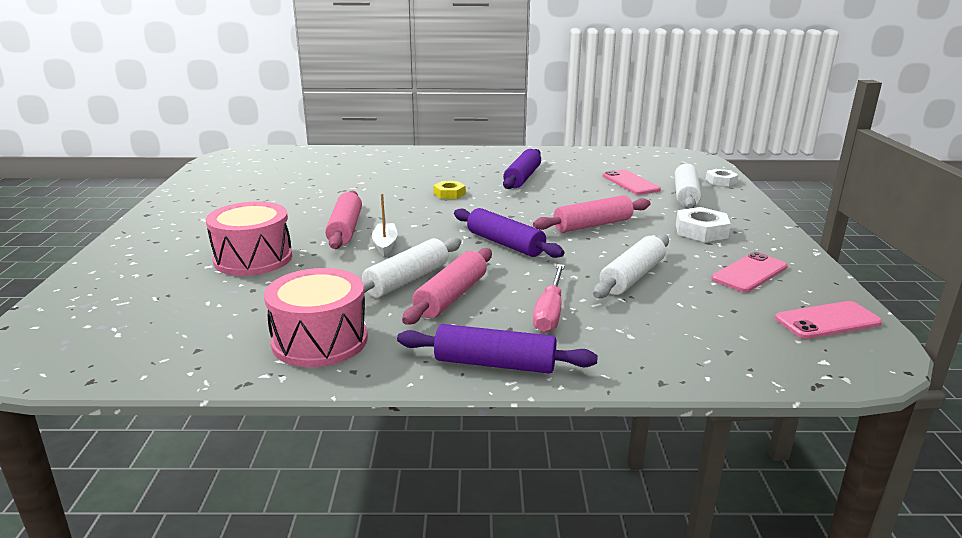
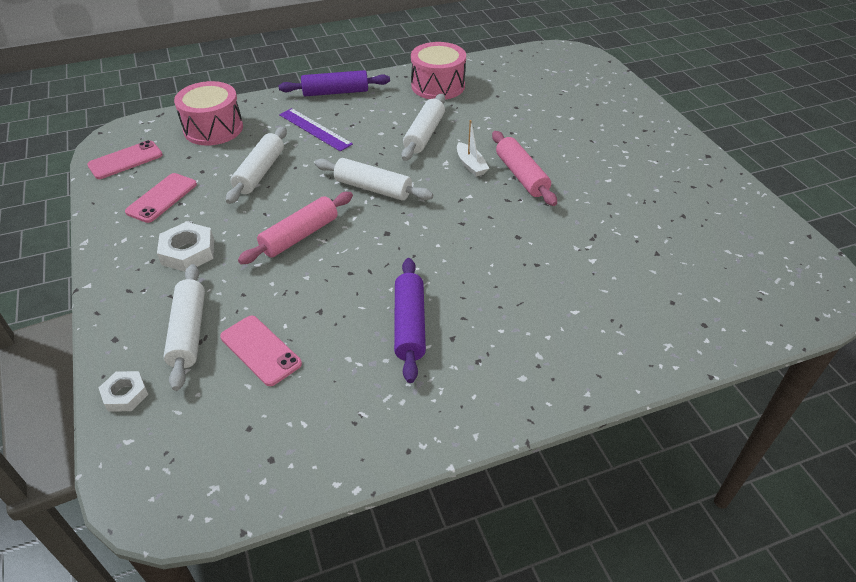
camera: 160 degrees right, 20 degrees up
(253, 259) = (550, 129): pink drum -> pink drum (213, 128)
(449, 194) = (474, 259): yellow nut -> none
(451, 296) = (384, 128): pink rolling pin -> none
(505, 244) = (373, 188): purple rolling pin -> white rolling pin
(549, 312) = (315, 129): pink screwdriver -> purple ruler

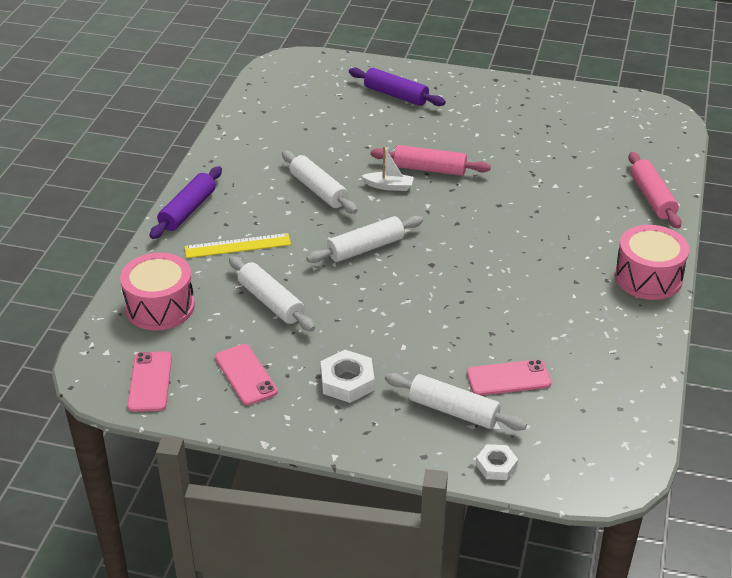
camera: 55 degrees left, 5 degrees down
(299, 236) = (389, 311): pink rolling pin -> pink rolling pin (652, 198)
(315, 129) = (237, 246): purple ruler -> yellow ruler
(410, 325) = (546, 295): purple rolling pin -> purple rolling pin (396, 95)
(438, 86) = (250, 151): pink drum -> pink drum (648, 277)

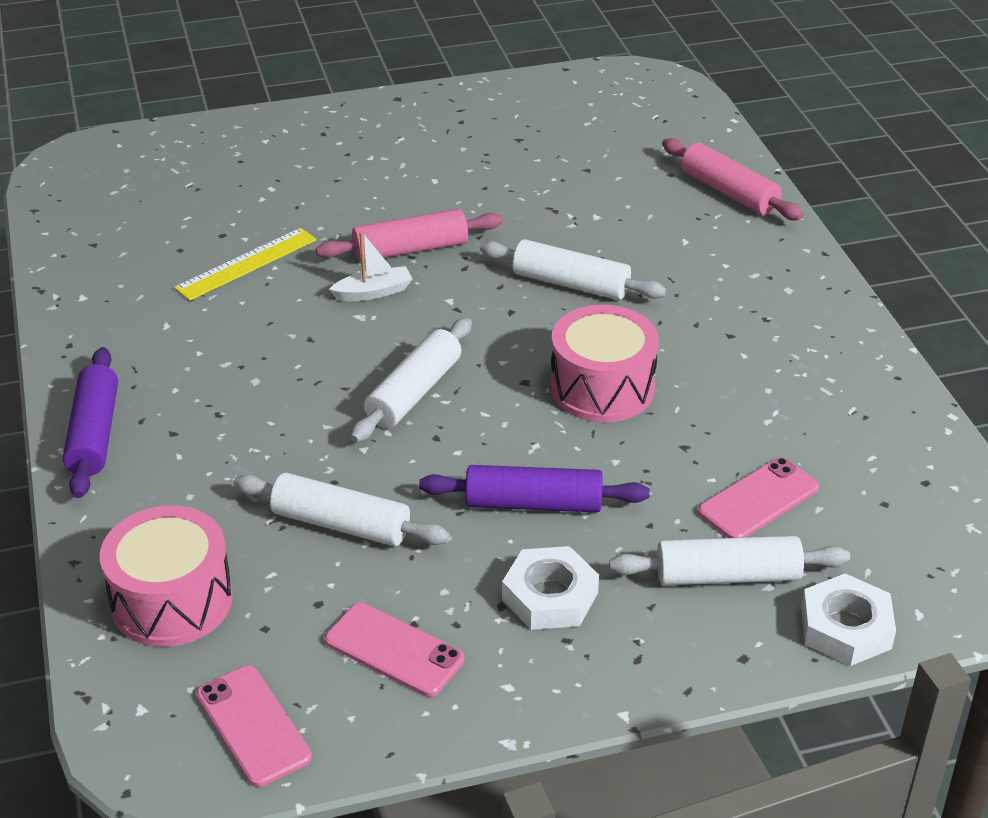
camera: 30 degrees left, 0 degrees up
(237, 246) = (219, 459): yellow ruler -> yellow ruler (246, 264)
(318, 190) = (275, 333): white rolling pin -> white rolling pin (570, 283)
(396, 95) = (275, 160): purple rolling pin -> purple rolling pin (533, 503)
(496, 465) = (845, 628): white nut -> white nut, size x1.53
(648, 277) = (812, 297): pink drum -> pink drum (602, 387)

